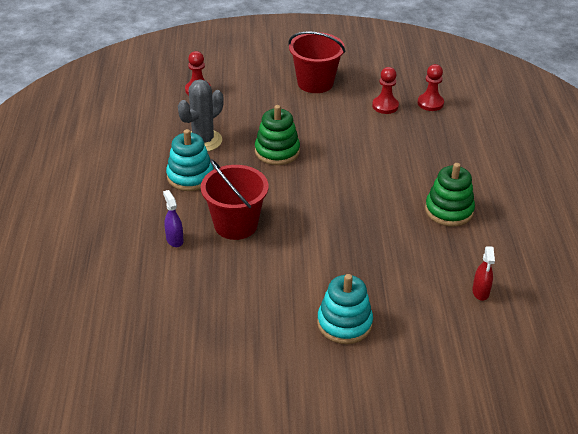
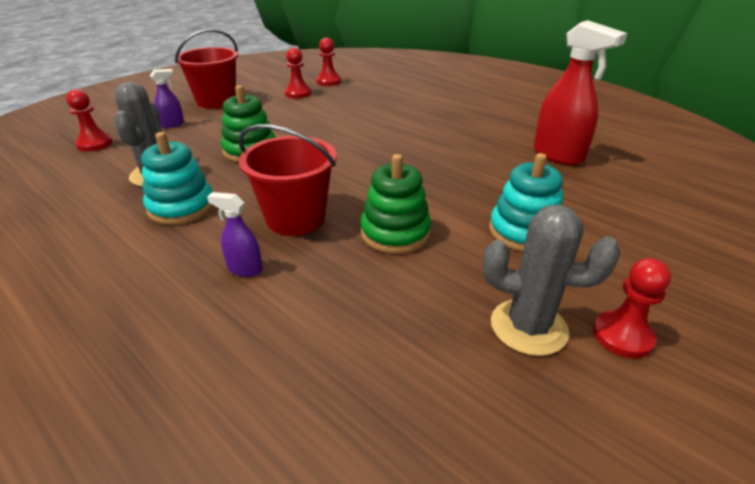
camera: 45 degrees left, 5 degrees down
(254, 366) = (528, 327): none -> grey cactus
(259, 95) = (172, 124): none -> purple spray bottle
(289, 405) = (622, 336): none -> red pawn
(449, 210) = (448, 125): green stacking toy -> green stacking toy (395, 233)
(480, 292) = (558, 155): red spray bottle -> red spray bottle, size x2.03

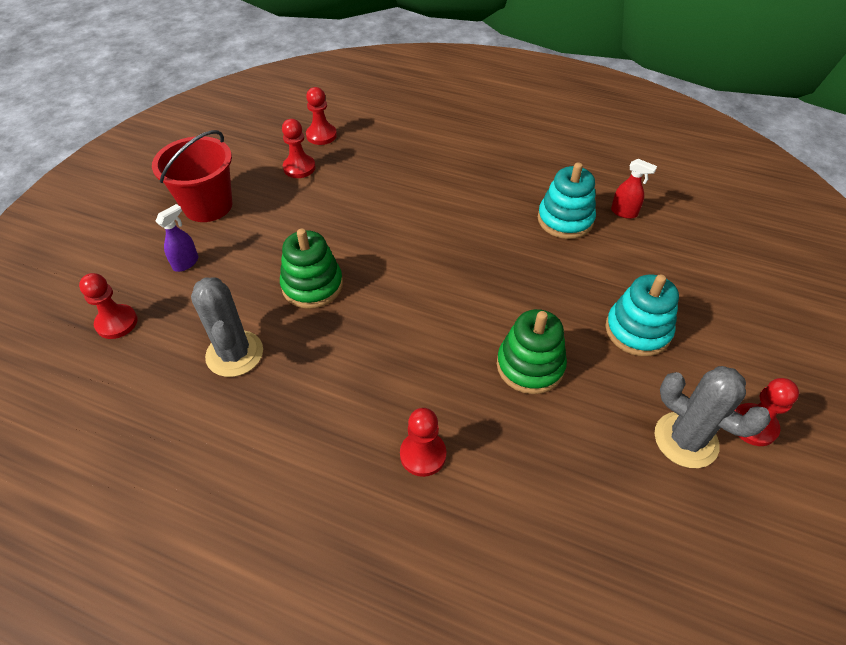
camera: 20 degrees left, 15 degrees up
(181, 207) = (301, 393): turquoise stacking toy -> turquoise stacking toy (565, 220)
(244, 269) = (423, 454): purple spray bottle -> red pawn
(295, 218) = (427, 374): red bucket -> none
(528, 327) = (685, 440): grey cactus -> grey cactus turned 45 degrees clockwise
(558, 155) = (624, 212): red spray bottle -> red spray bottle, size x0.49

